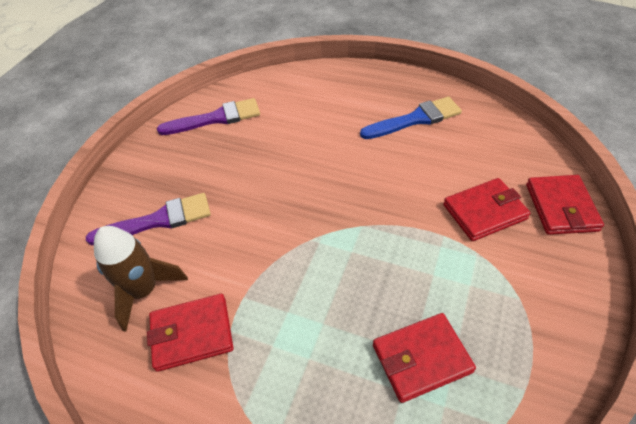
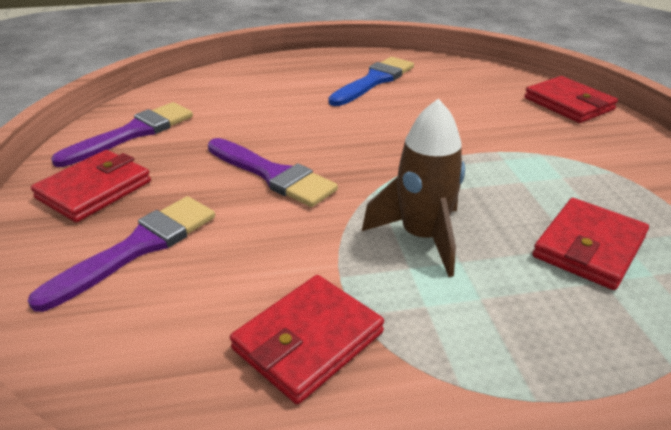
camera: 35 degrees left, 15 degrees down
(144, 291) = (188, 326): brown rocket -> brown rocket (422, 237)
(269, 192) = (273, 175): none -> purple brush
(484, 212) = (512, 124): red wallet -> red wallet (94, 190)

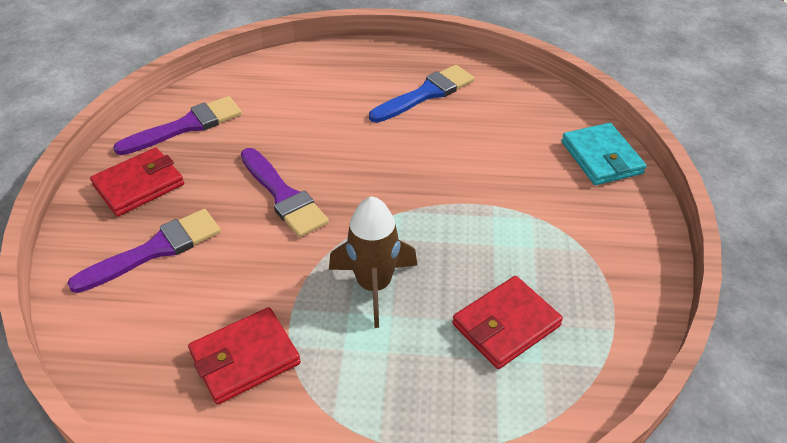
camera: 15 degrees right, 10 degrees up
(568, 104) = (601, 157): red wallet -> turquoise wallet

